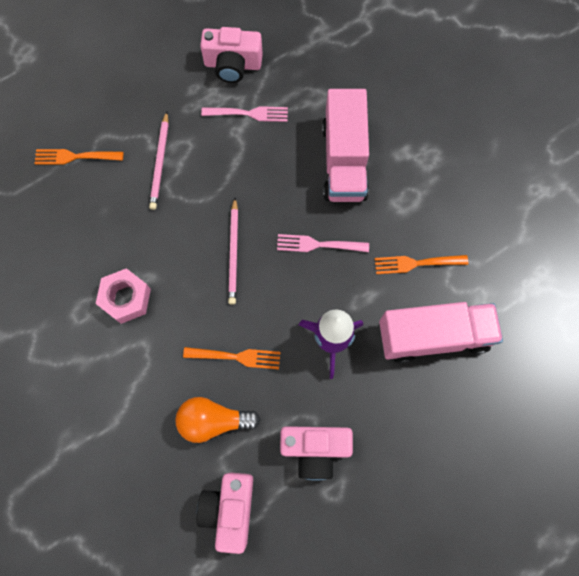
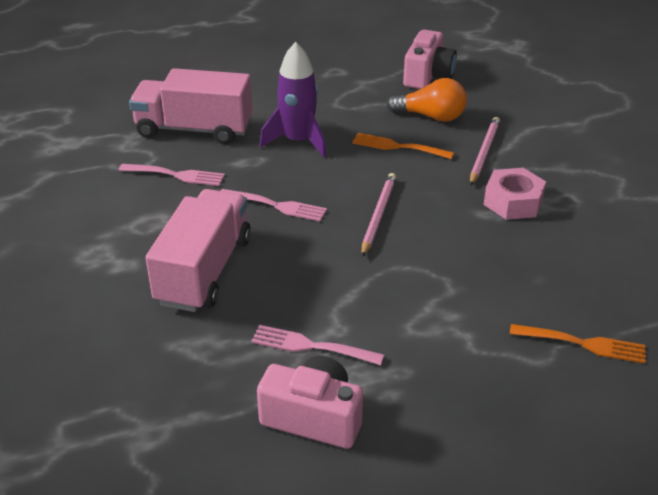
camera: 165 degrees left, 35 degrees down
(160, 163) = (456, 314): pink pencil -> pink pencil (484, 152)
(315, 449) = (342, 91): pink camera -> none
(416, 263) = (176, 175): orange fork -> pink fork

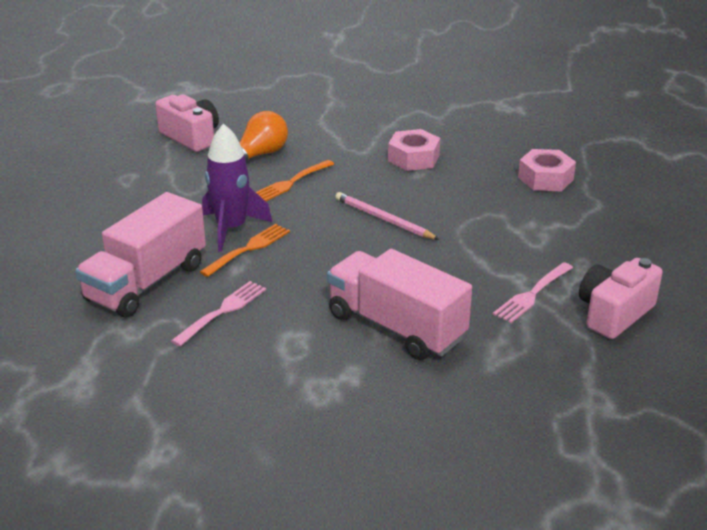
camera: 65 degrees left, 5 degrees down
(276, 206) = (327, 265): pink fork -> none
(484, 152) = (336, 149): pink pencil -> none
(560, 304) = (545, 178): none -> pink nut
(583, 344) = (590, 184): orange fork -> orange fork (248, 249)

